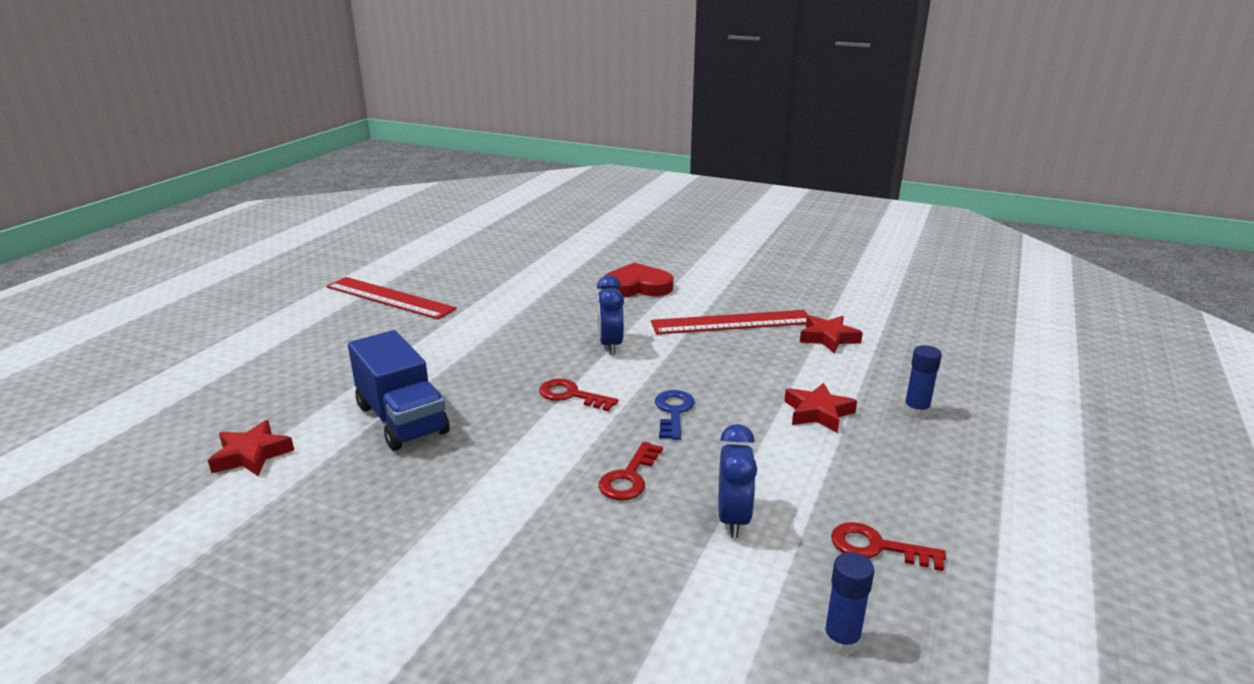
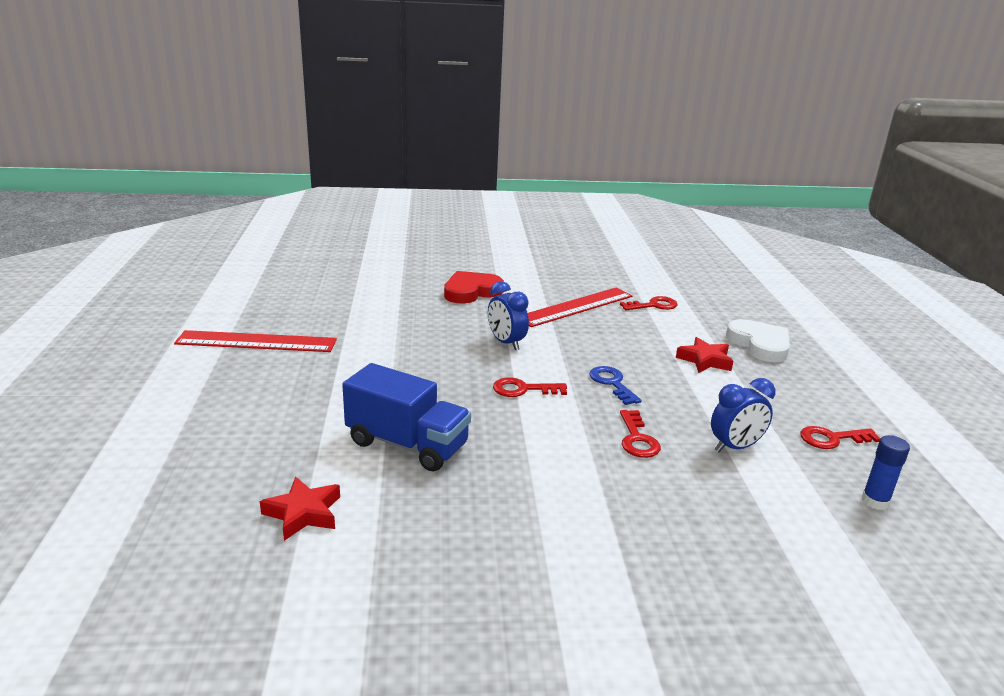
camera: 30 degrees left, 0 degrees up
(733, 519) = (735, 447): blue clock -> blue clock turned 90 degrees clockwise
(828, 338) = (653, 305): red star -> red key
(916, 411) = (759, 344): blue glue stick -> white heart

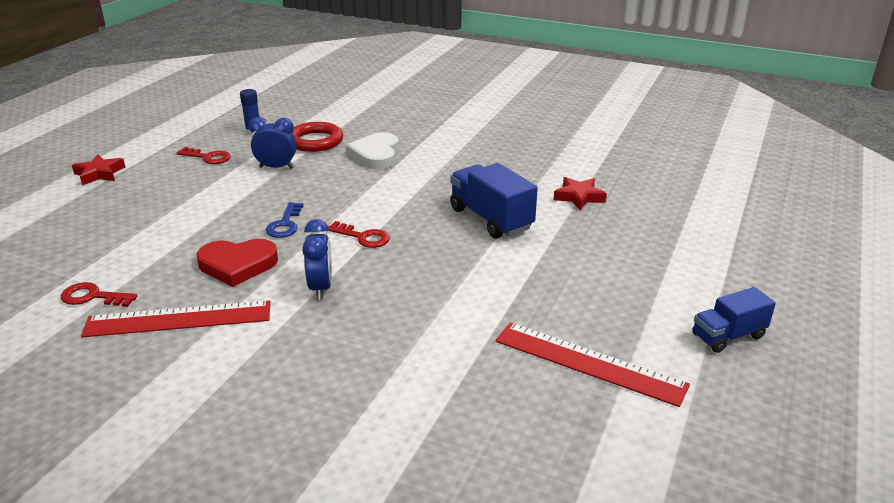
camera: 150 degrees left, 5 degrees up
(127, 383) = (728, 336): none -> blue truck
(471, 291) = (264, 387): red heart -> red heart (237, 265)
(637, 439) = (329, 185): red key -> none
(705, 360) = (174, 224): red star -> red star (99, 174)
(759, 344) = (97, 225): white heart -> white heart (376, 155)
(769, 510) = (315, 141): none -> red ring

